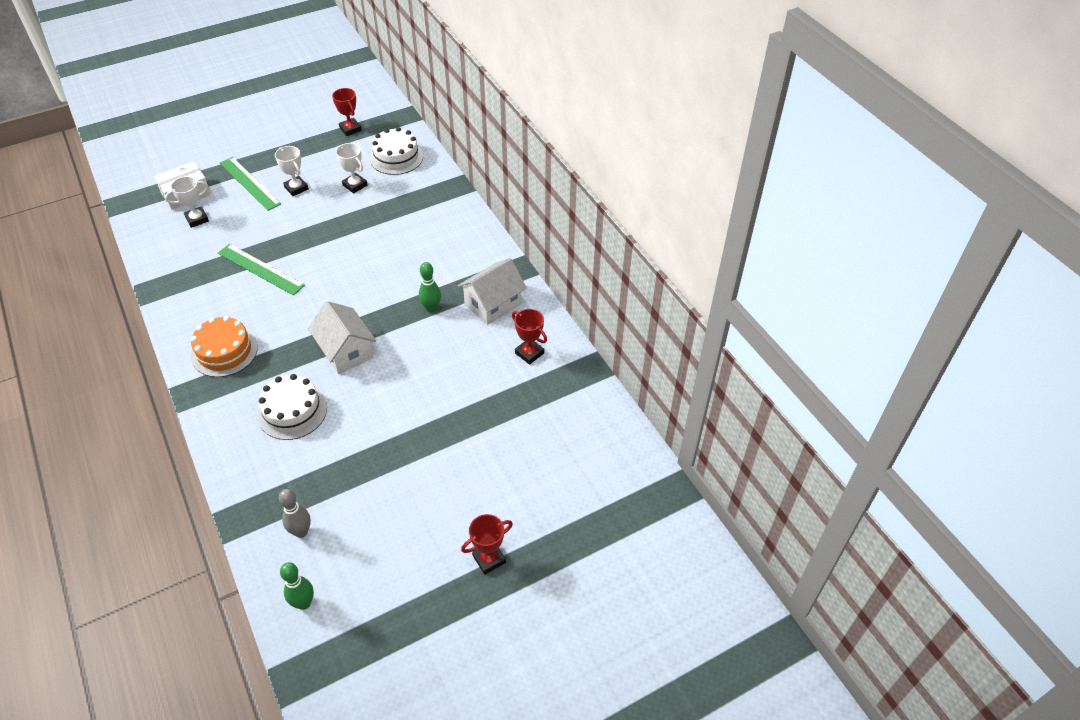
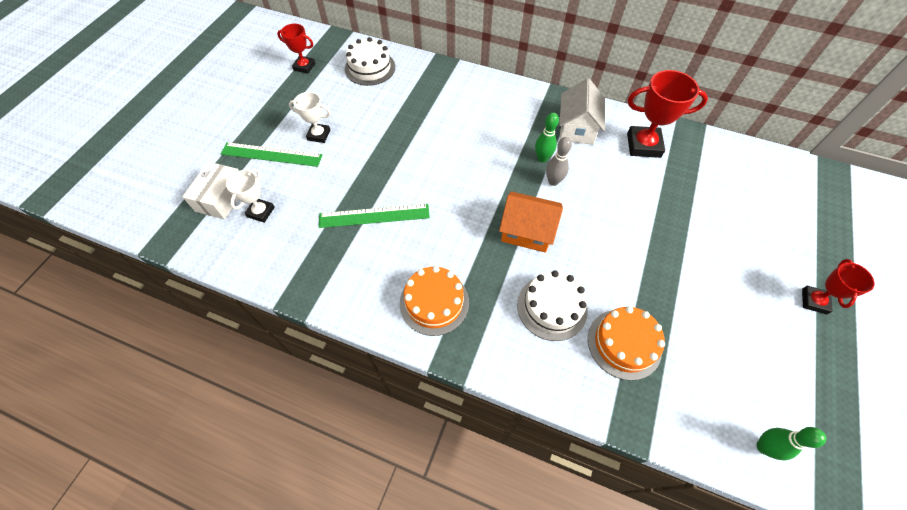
camera: 40 degrees left, 10 degrees up
(301, 531) = (686, 394): grey bowling pin -> grey bowling pin (553, 181)
(306, 470) = (624, 343): none -> orange cake
(346, 351) = (527, 231): white house -> orange house
(355, 185) = (365, 105): white trophy -> none
(529, 353) = (643, 145): red trophy -> red trophy, size x1.65

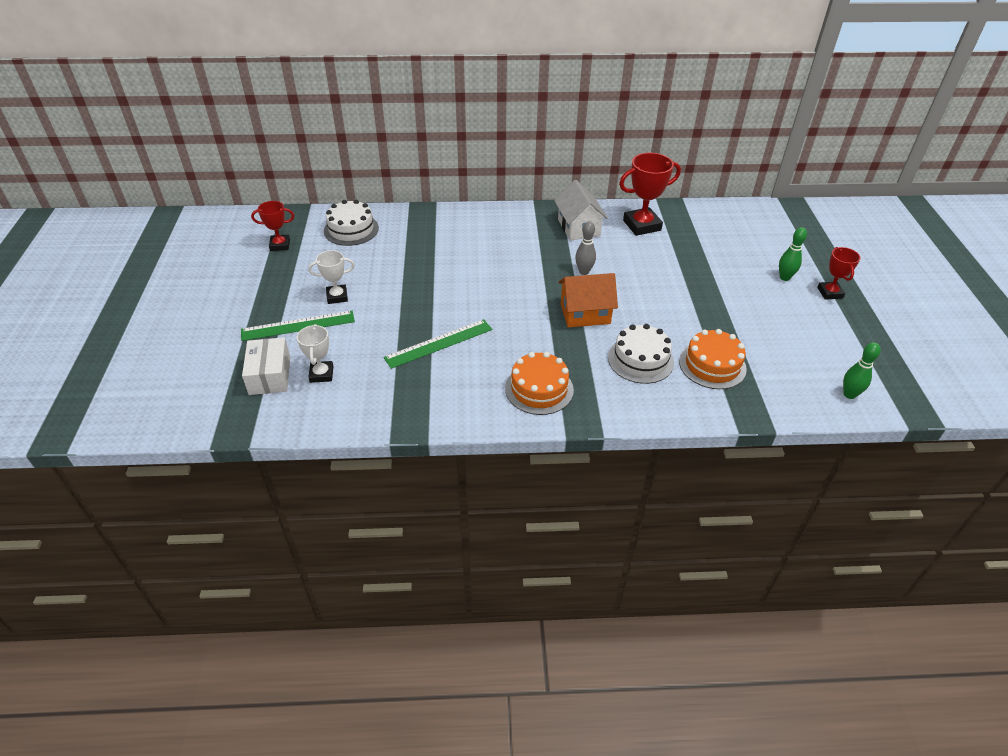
camera: 25 degrees left, 15 degrees down
(542, 158) = (563, 257): green bowling pin -> green bowling pin (784, 277)

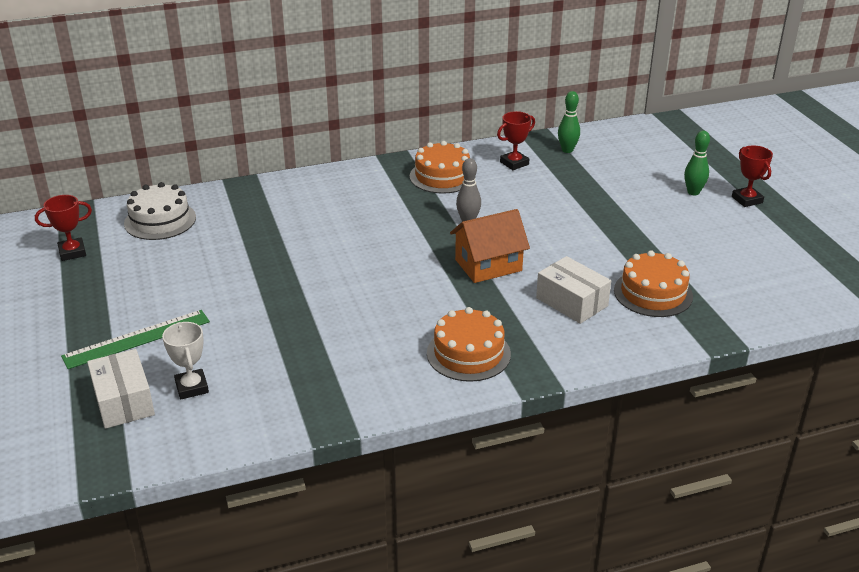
camera: 15 degrees left, 10 degrees down
(337, 296) = (174, 298): white trophy -> none
(439, 343) = (327, 327): green ruler -> none
(578, 227) = (442, 176): white house -> orange cake
(640, 360) = (571, 302): white cake -> white box
(642, 225) = (514, 163): red trophy -> red trophy, size x0.61
(849, 394) = (808, 296): green bowling pin -> green bowling pin (567, 150)

